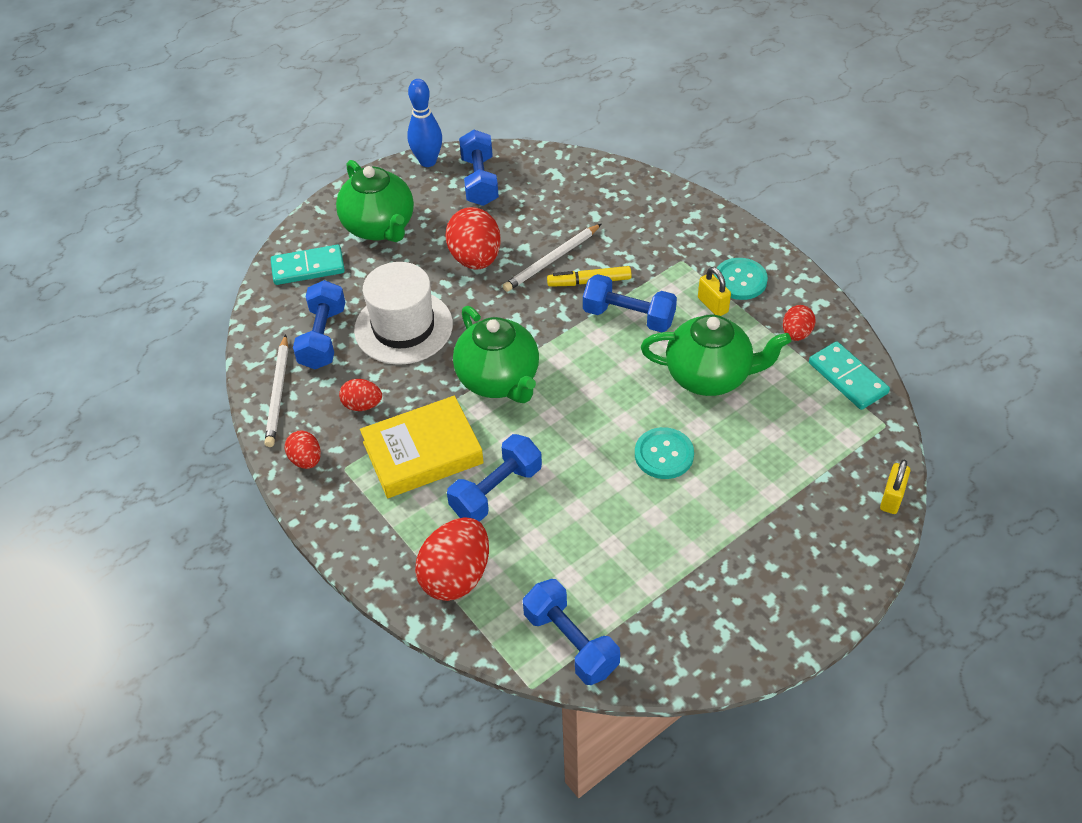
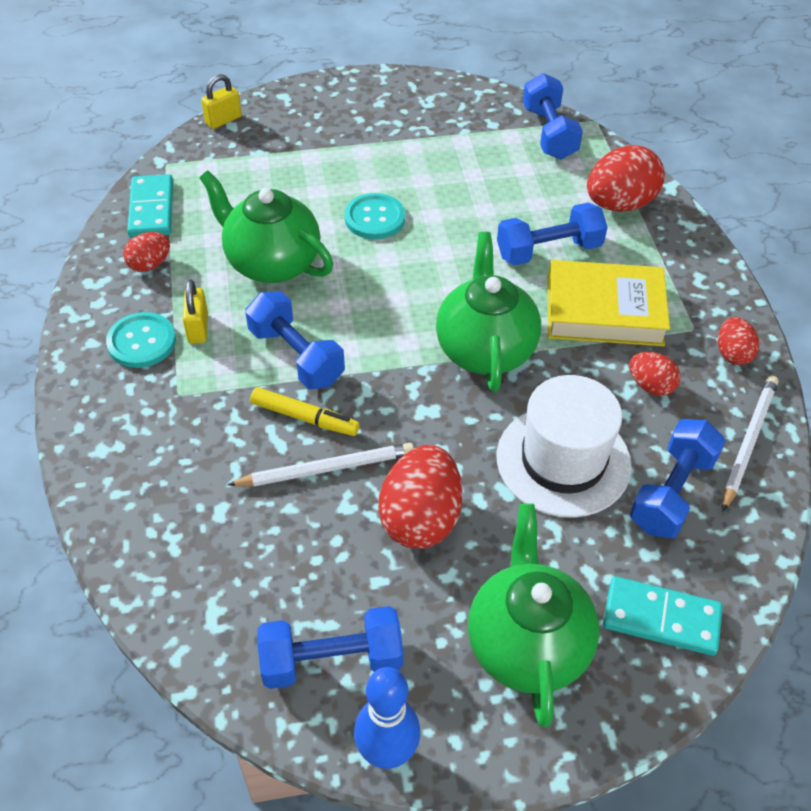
camera: 155 degrees left, 0 degrees up
(479, 181) = (331, 660): blue dumbbell -> blue dumbbell turned 60 degrees clockwise

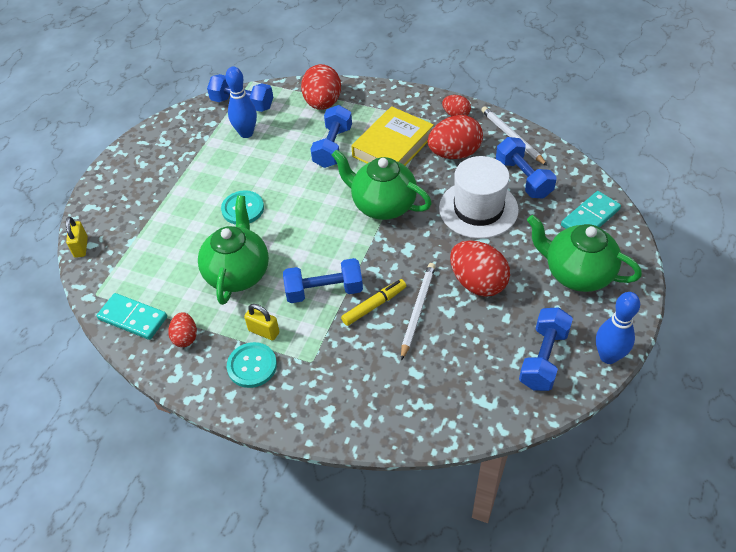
camera: 55 degrees left, 0 degrees up
(271, 263) = (238, 273): green teapot -> green teapot turned 120 degrees clockwise
(501, 161) = (246, 133): none -> blue bowling pin
(650, 386) = (454, 153): red egg -> red egg, size x1.83

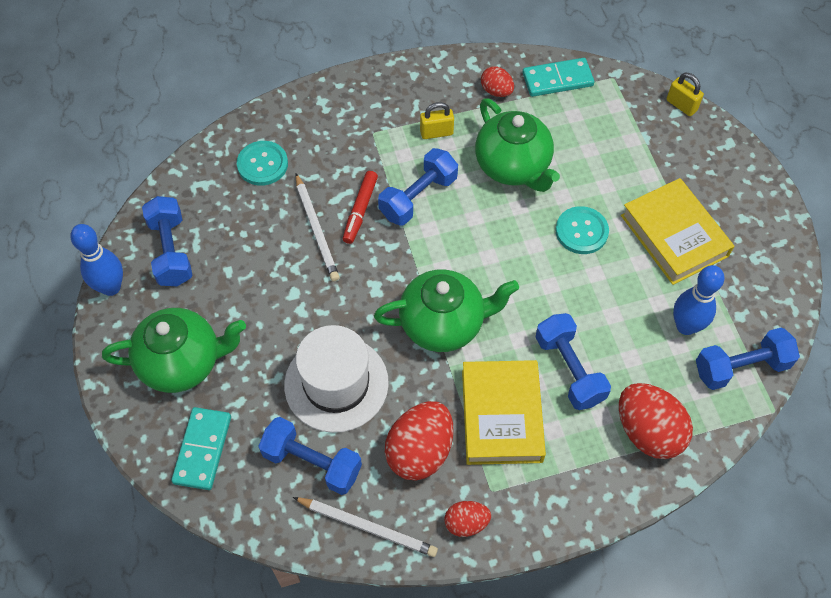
camera: 140 degrees right, 10 degrees up
(193, 176) = (674, 235): none -> yellow book
(252, 366) = (418, 102): turquoise button -> turquoise button (262, 164)
(374, 305) = (360, 210): yellow marker -> red marker
(477, 283) = (278, 291): red egg -> none

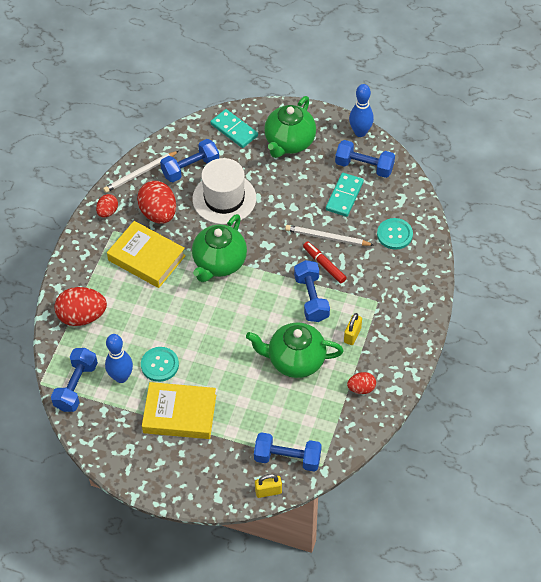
camera: 125 degrees right, 5 degrees down
(557, 80) = (344, 430): turquoise domino -> turquoise domino (344, 196)
(569, 369) = (145, 304): blue dumbbell -> blue dumbbell (287, 458)
(581, 231) = (222, 367): turquoise button -> turquoise button (159, 365)

